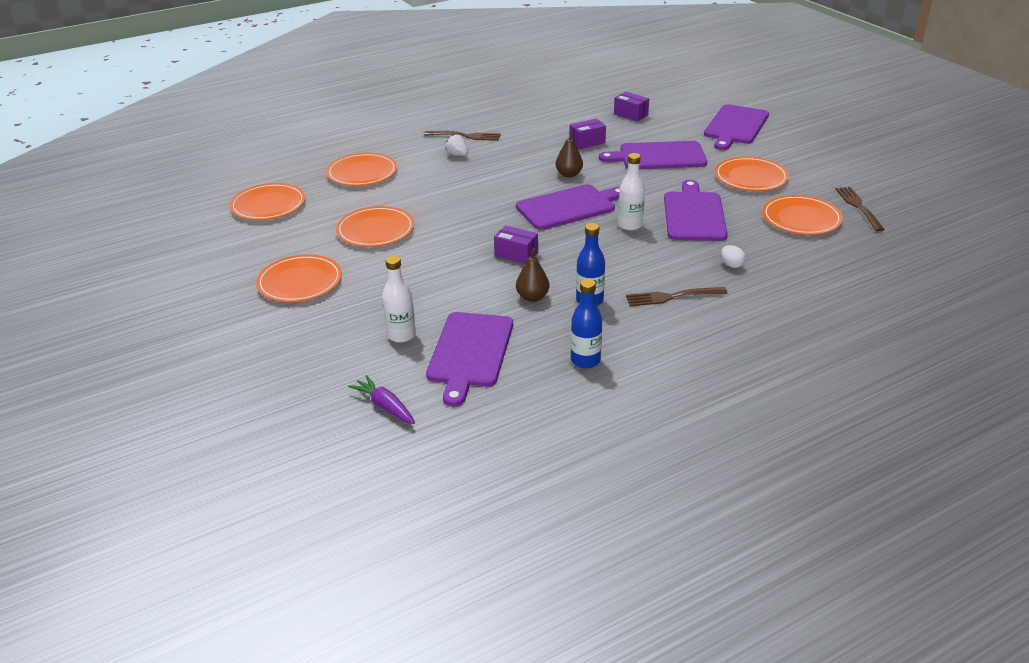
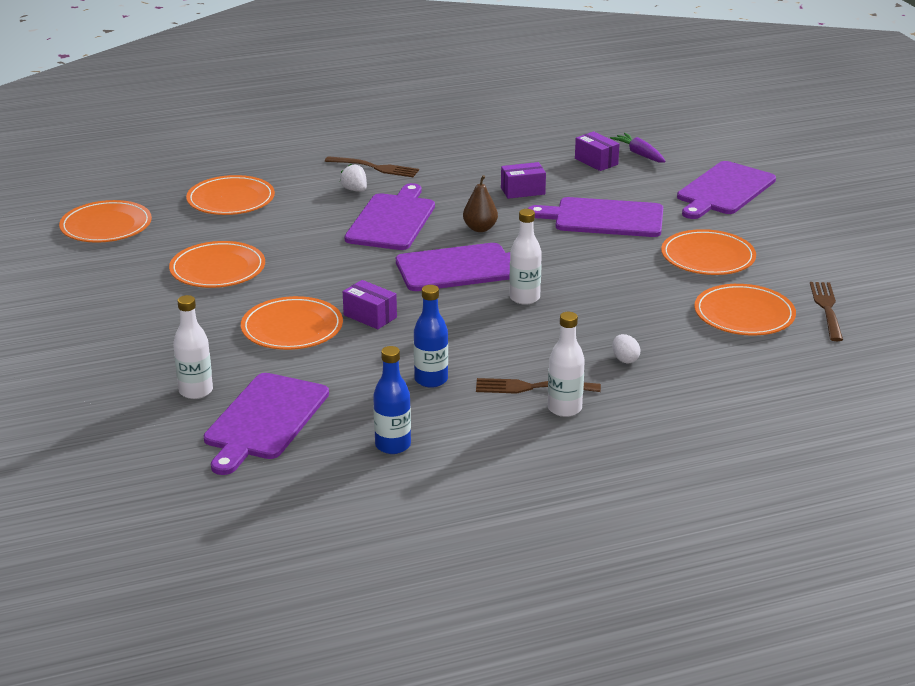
camera: 10 degrees right, 5 degrees down
(300, 282) = (106, 318): orange plate -> orange plate (292, 328)
(385, 406) = (145, 465): purple carrot -> purple carrot (639, 154)
(532, 297) = (366, 367): brown pear -> none
(694, 214) = (611, 294): purple cutting board -> purple cutting board (392, 220)
(706, 311) = (564, 408): none -> white bottle

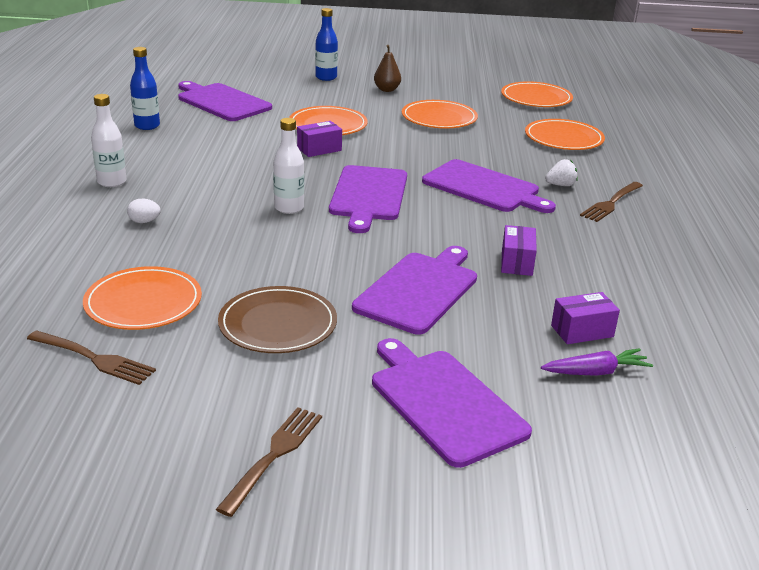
camera: 110 degrees right, 0 degrees up
(196, 391) = (276, 92): white bottle -> none
(431, 380) = (208, 150): blue bottle -> blue bottle (326, 77)
(480, 228) = (440, 220): brown pear -> brown pear (387, 90)
(533, 387) = (153, 179): brown fork -> brown fork (273, 456)
(708, 257) = (278, 324): orange plate -> brown plate

